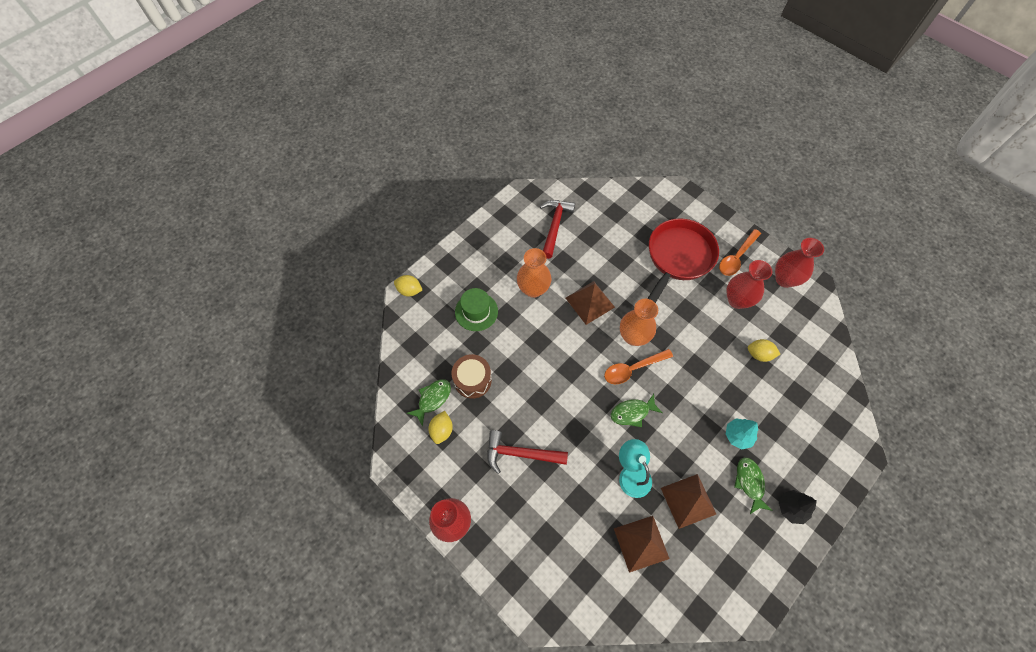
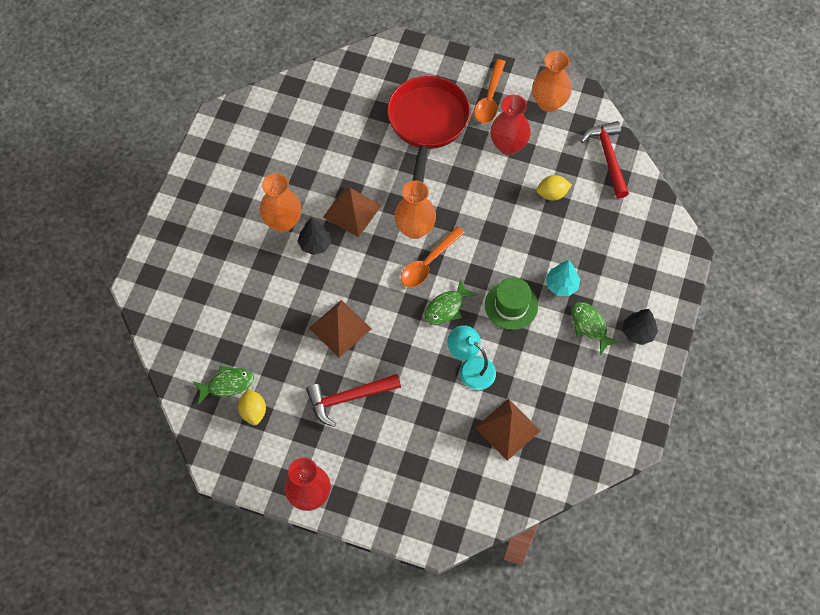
camera: 25 degrees left, 0 degrees up
(409, 290) = (141, 280): yellow lemon -> none
(432, 399) = (227, 384): green fish -> green fish turned 60 degrees clockwise
(472, 380) = (261, 346): brown drum -> none
(476, 311) = (230, 272): green hat -> green hat (511, 305)
(550, 316) = (315, 244): none -> black tree
(555, 226) = (274, 141): red hammer -> red hammer (608, 157)
(688, 501) = (537, 369): brown pyramid -> brown pyramid (340, 328)
(784, 279) = (549, 103): red vase -> orange vase

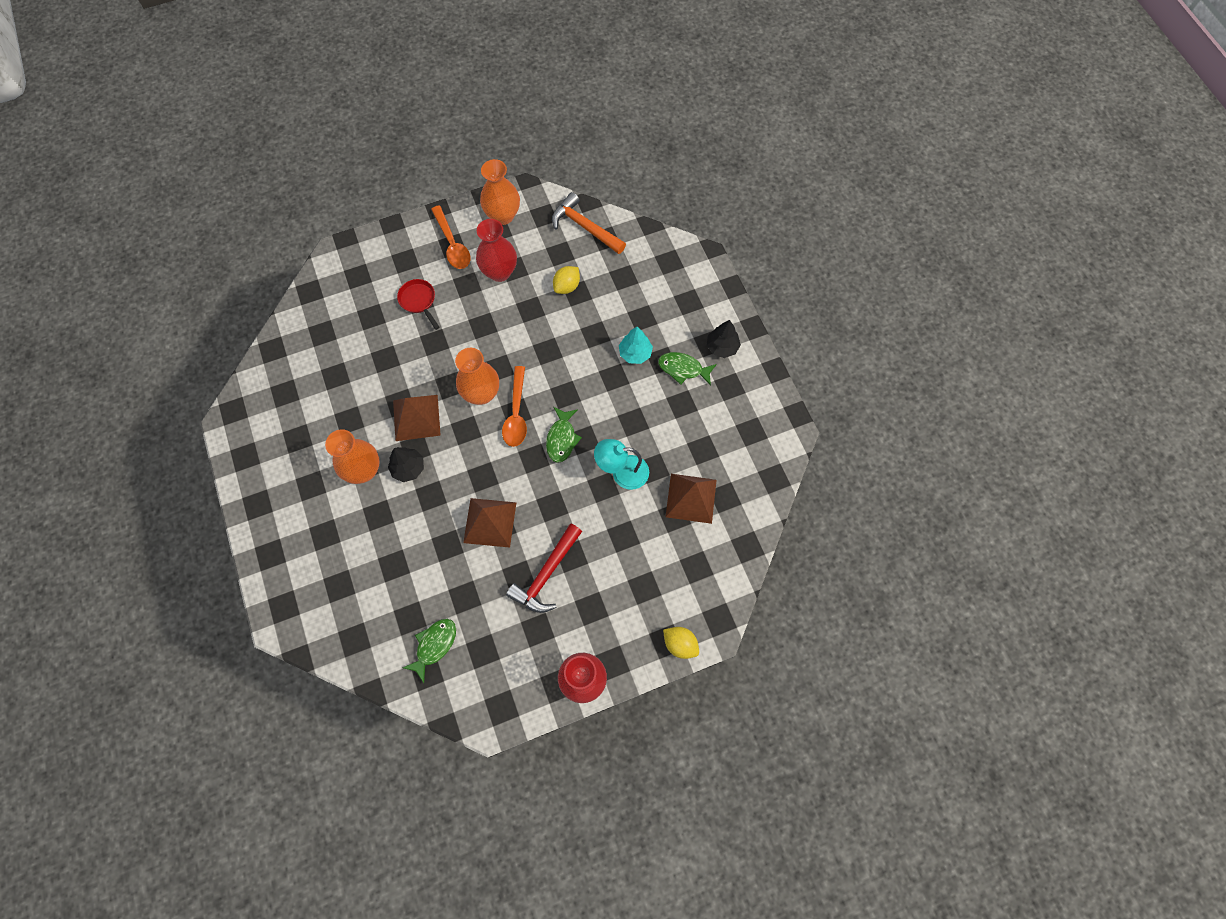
camera: 40 degrees left, 5 degrees up
(253, 411) = (476, 650): yellow lemon -> yellow lemon (680, 644)
(427, 125) = (419, 301): red pan -> red pan, size x0.44
(511, 305) = (610, 398): green hat -> none
(608, 157) = (584, 227): red hammer -> orange hammer

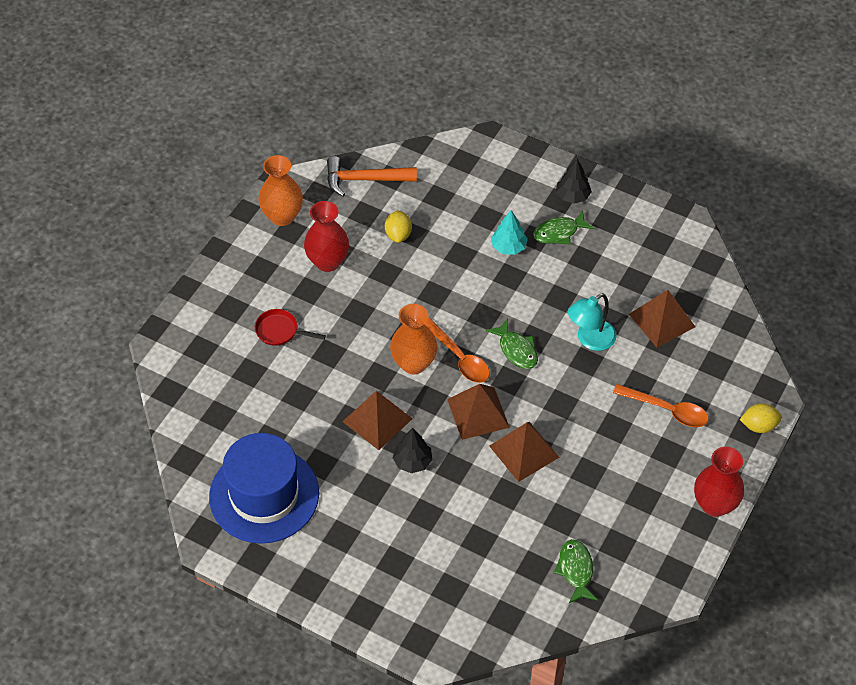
camera: 40 degrees left, 15 degrees down
(293, 415) = (264, 495): none -> blue hat
(364, 470) = (376, 491): orange vase -> none
(452, 244) = (261, 267): orange spoon -> orange spoon (667, 410)
(487, 466) = (478, 413): none -> brown pyramid
(546, 574) = (609, 454): red hammer -> none

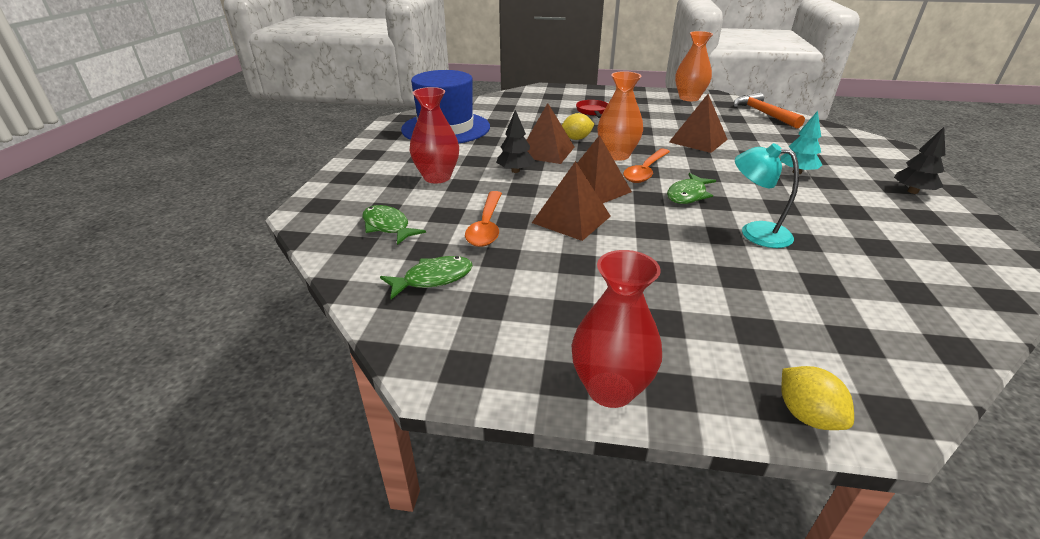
camera: 70 degrees right, 20 degrees down
(327, 262) = (672, 115): red vase -> red vase (437, 177)
(398, 235) = (733, 131): yellow lemon -> yellow lemon (576, 139)
(559, 232) = (857, 192): green fish -> green fish (388, 226)
(662, 320) = (854, 277): brown pyramid -> brown pyramid (698, 140)
(667, 410) = (726, 307): orange spoon -> orange spoon (486, 226)

